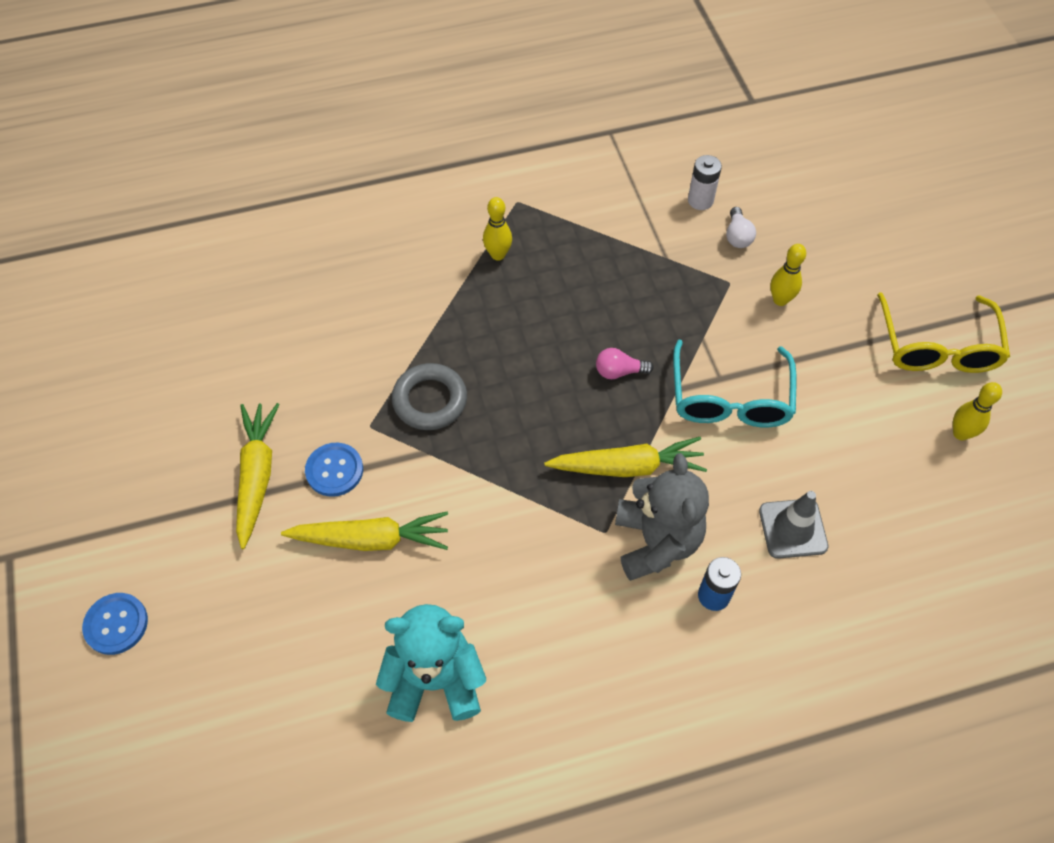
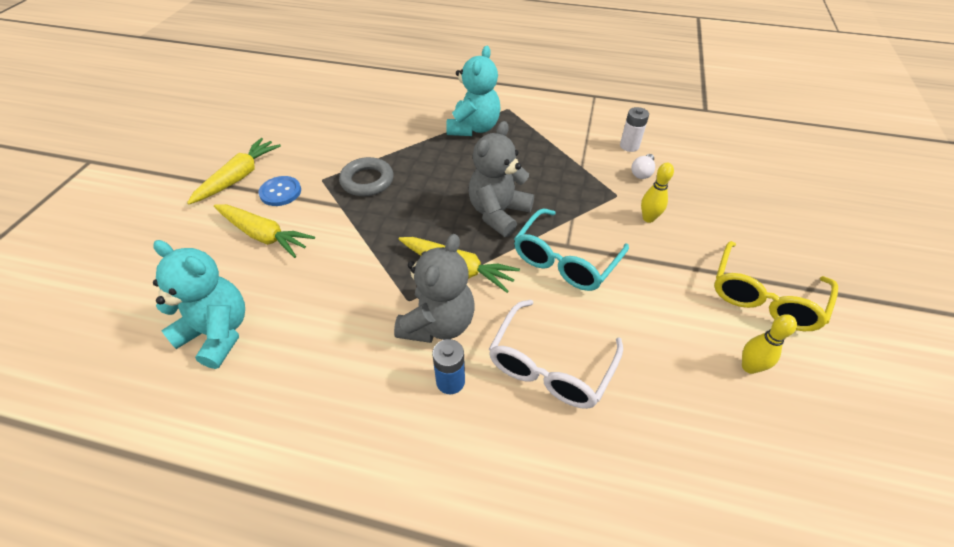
camera: 30 degrees right, 10 degrees down
(116, 624) = (96, 214): blue button -> none
(498, 255) = (473, 128): yellow bowling pin -> turquoise teddy bear
(619, 371) = (498, 213): pink light bulb -> grey teddy bear
(793, 528) = (550, 366): grey traffic cone -> white glasses

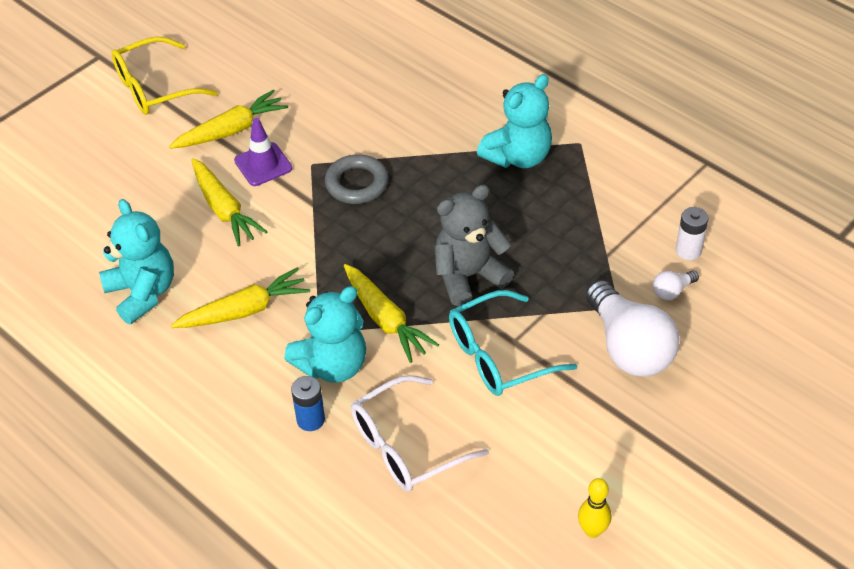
camera: 30 degrees right, 0 degrees up
(280, 192) = (263, 164): blue button -> purple traffic cone
(328, 309) = (244, 310): none -> yellow carrot
(438, 323) = (332, 365): grey teddy bear -> turquoise teddy bear
(648, 218) = (629, 347): yellow bowling pin -> white light bulb
(764, 297) = (674, 479): yellow glasses -> yellow glasses (154, 88)

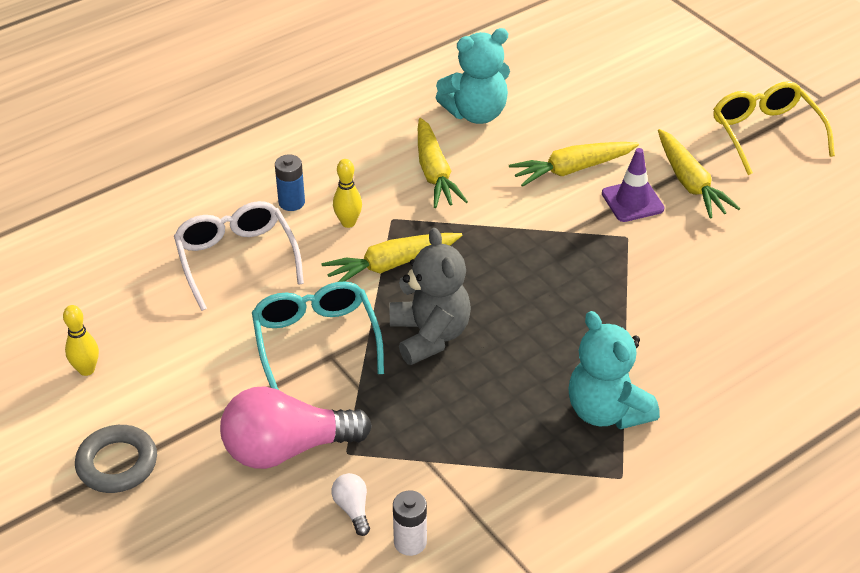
camera: 100 degrees right, 5 degrees down
(332, 365) = (348, 222): turquoise teddy bear -> yellow bowling pin
(357, 183) = (589, 267): grey ring -> grey ring (117, 463)
(629, 347) = (287, 448): white light bulb -> pink light bulb

